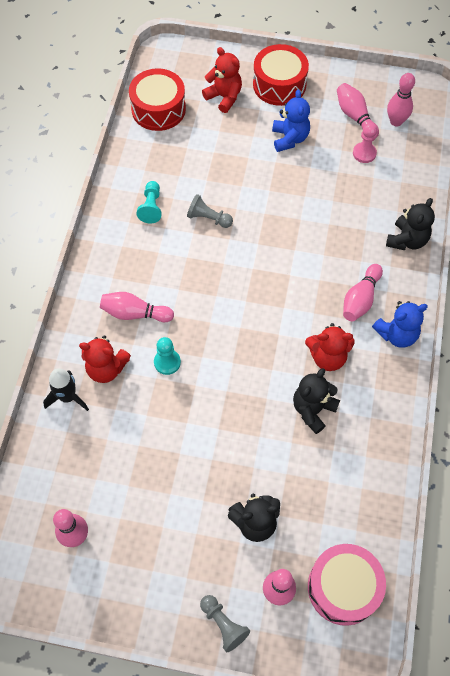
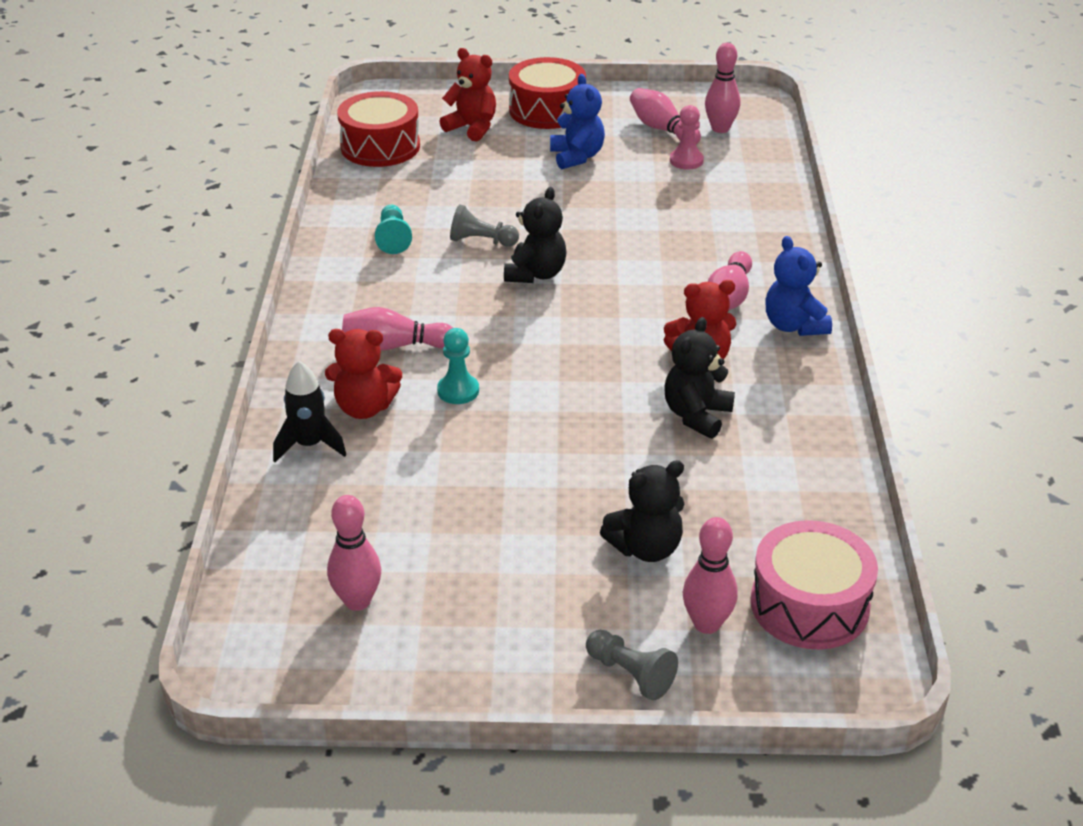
camera: 10 degrees left, 25 degrees down
(397, 334) = (794, 326): blue teddy bear -> blue teddy bear turned 105 degrees clockwise
(407, 240) = (775, 234): black teddy bear -> black teddy bear (535, 274)

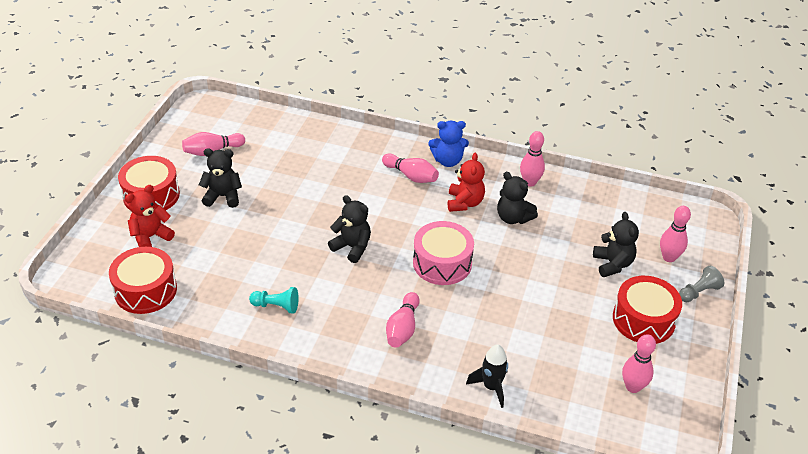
camera: 75 degrees left, 5 degrees up
(364, 408) = (462, 354): red teddy bear -> none
(458, 391) = (459, 308): turquoise pawn -> none
(481, 241) = (302, 264): grey pawn -> none
(521, 601) = (643, 320): none -> red drum
(577, 157) = (223, 196): blue teddy bear -> black teddy bear
(686, 161) = (257, 151): pink pawn -> none
(720, 129) = (227, 127): pink bowling pin -> pink bowling pin (530, 182)
(809, 605) = (661, 221): pink drum -> pink drum (442, 263)

